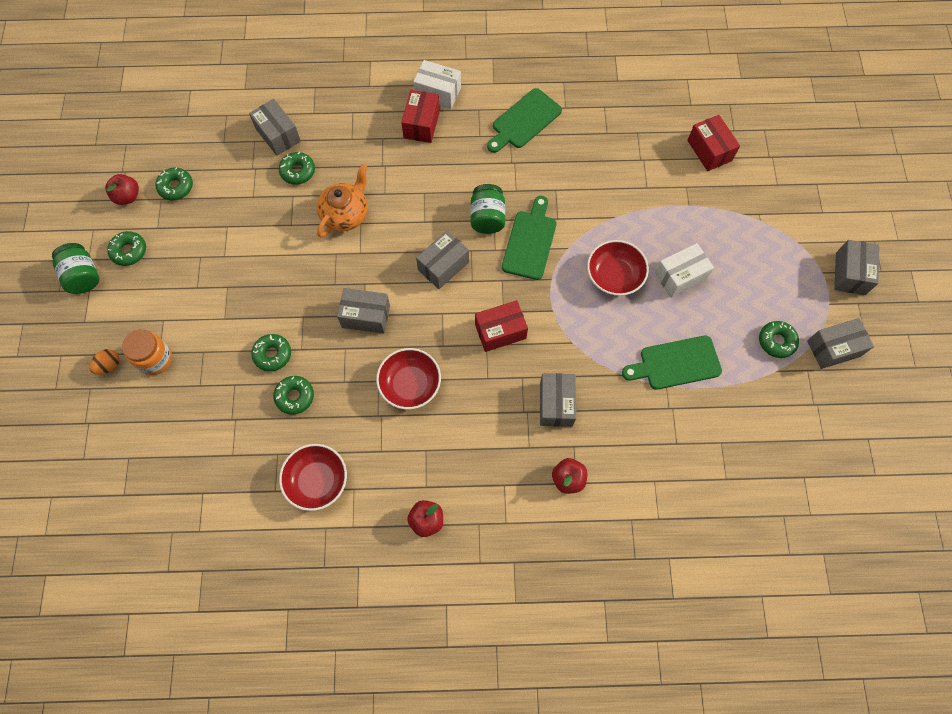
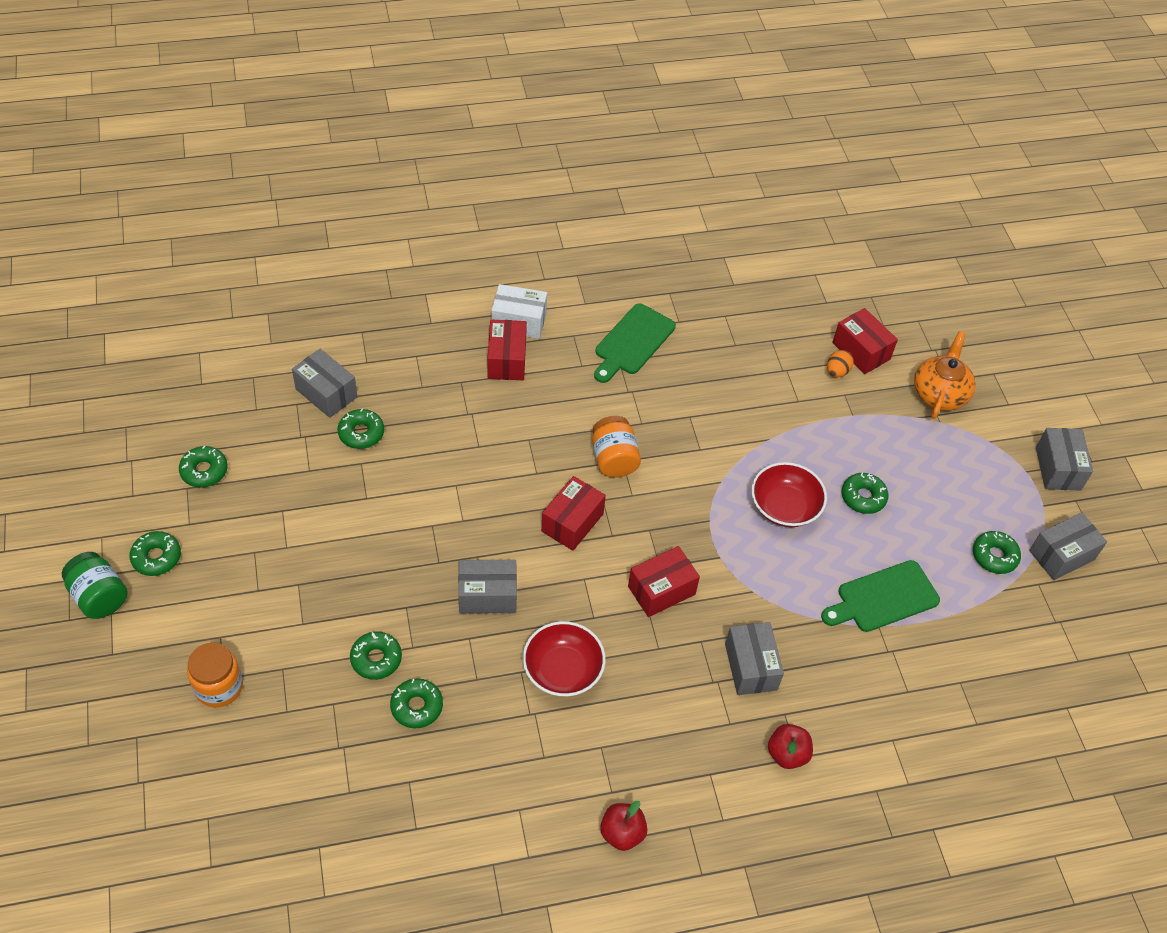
camera: 15 degrees left, 15 degrees down
(109, 365) = (158, 704): orange egg -> orange egg (837, 372)
(128, 196) = (141, 490): red apple -> none
(317, 481) = (468, 807): red bowl -> none
(345, 214) = (434, 476): orange teapot -> orange teapot (939, 393)
(443, 266) = (572, 522): grey box -> red box
(487, 218) = (614, 459): green jar -> orange jar
(530, 241) = (673, 480): green cutting board -> none
(680, 276) = (863, 497): white box -> green donut

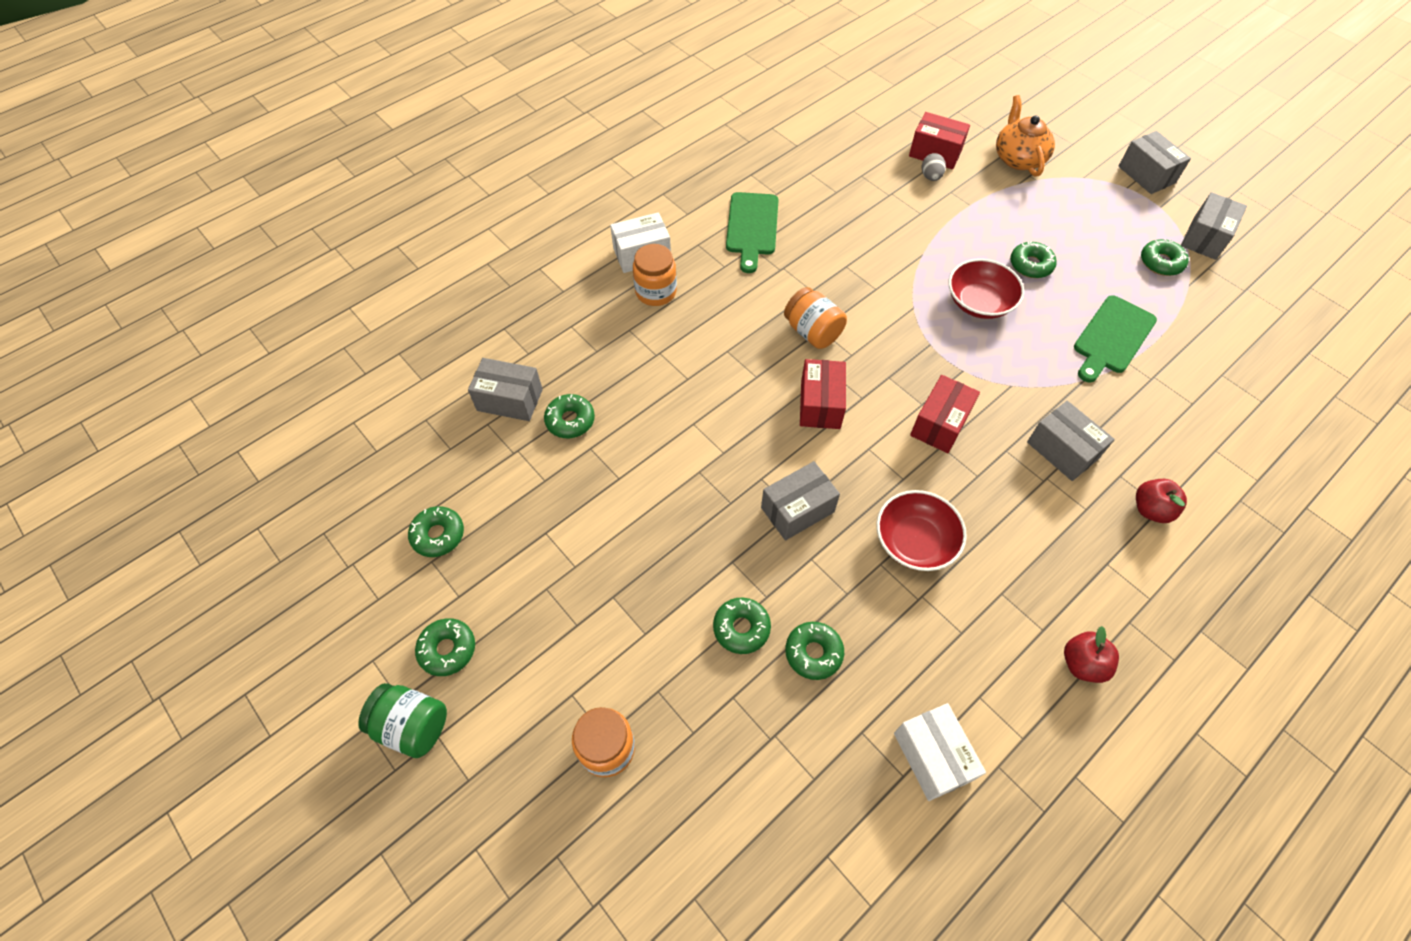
camera: 25 degrees left, 5 degrees up
(448, 828) = (932, 756): none -> white box
(506, 360) = (656, 292): red box -> orange jar
(837, 372) = (930, 177): orange egg -> grey egg

